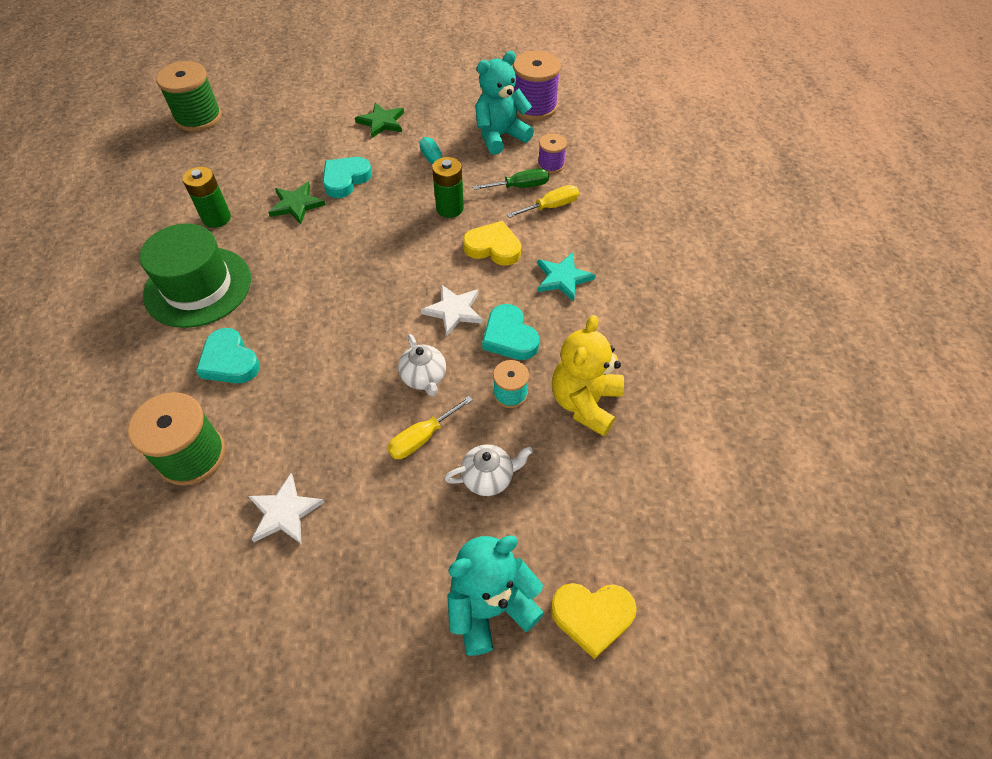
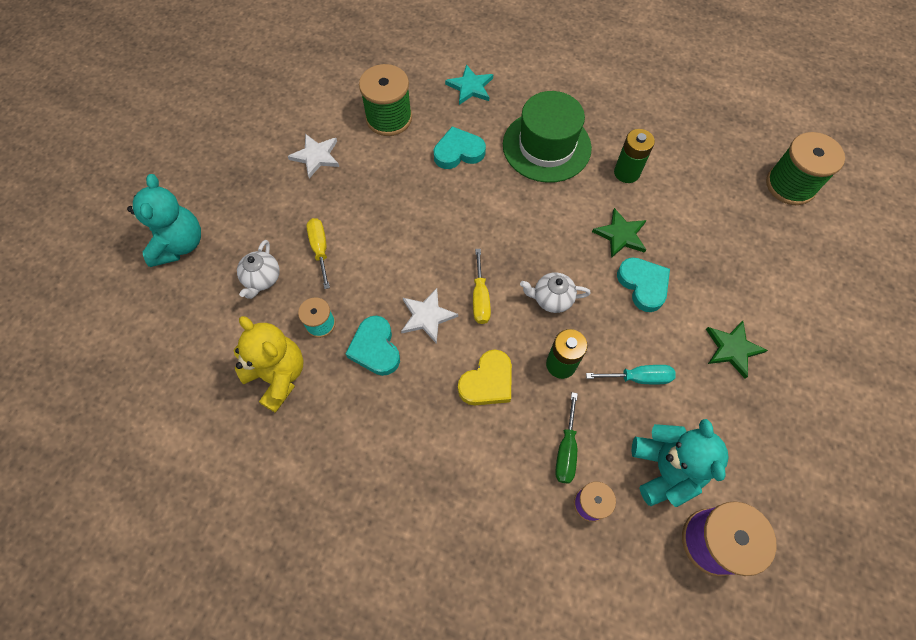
camera: 115 degrees right, 10 degrees up
(424, 378) = (371, 269): white teapot -> white teapot (551, 299)
(509, 337) = (375, 348): turquoise heart -> turquoise heart turned 105 degrees counterclockwise
(551, 206) = (520, 468): yellow screwdriver -> yellow screwdriver (480, 298)
(562, 278) = (416, 427): turquoise star -> turquoise star (470, 87)
(592, 616) = (131, 298): yellow heart -> none

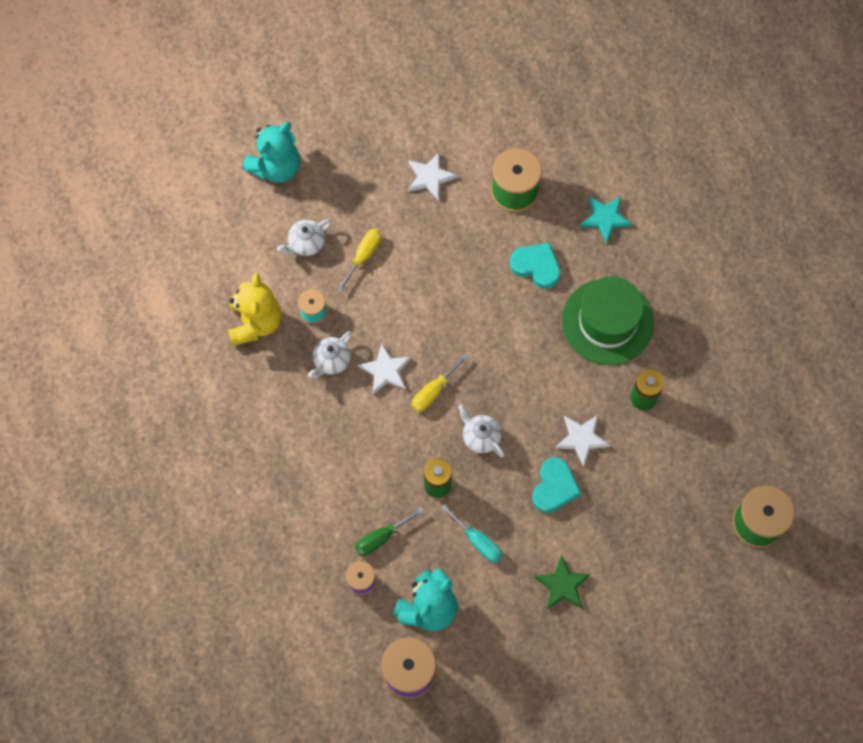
camera: 45 degrees right, 5 degrees up
(375, 348) = (331, 361): turquoise heart -> white teapot
(487, 382) = (379, 450): yellow heart -> none
(621, 235) = (581, 439): green star -> white star

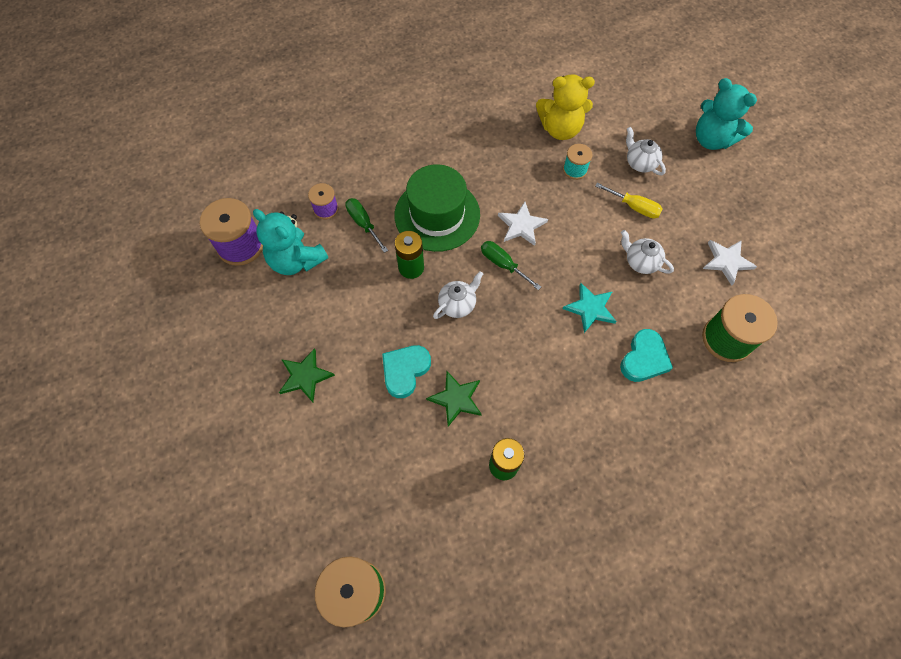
camera: 90 degrees right, 5 degrees down
(331, 361) = (528, 184): white teapot -> white teapot (640, 262)
(433, 391) = (503, 264): yellow screwdriver -> green screwdriver
(478, 541) = (354, 301): turquoise screwdriver -> none
(554, 487) = (405, 371): turquoise heart -> turquoise heart turned 105 degrees clockwise
(581, 439) = (456, 399): white star -> green star
(605, 218) = (712, 432): turquoise star -> turquoise star (590, 308)
(607, 322) = (589, 430): green hat -> green hat (437, 215)

